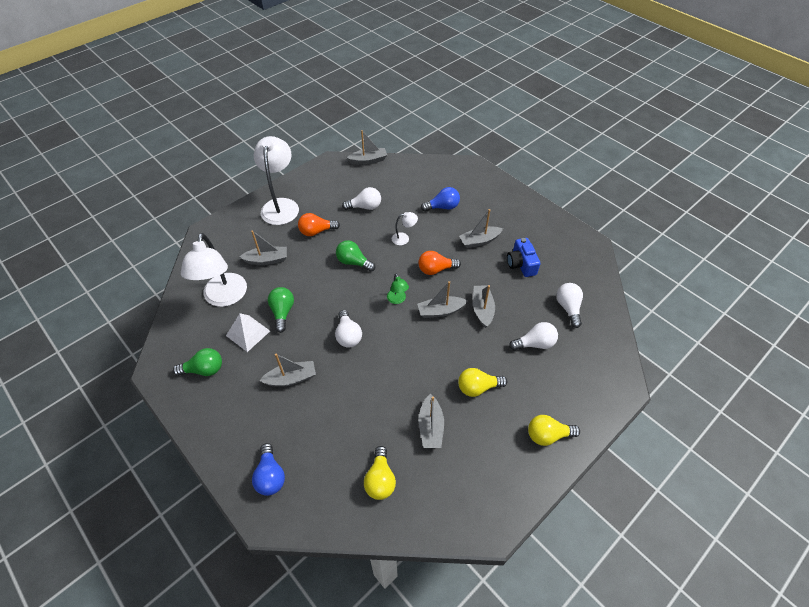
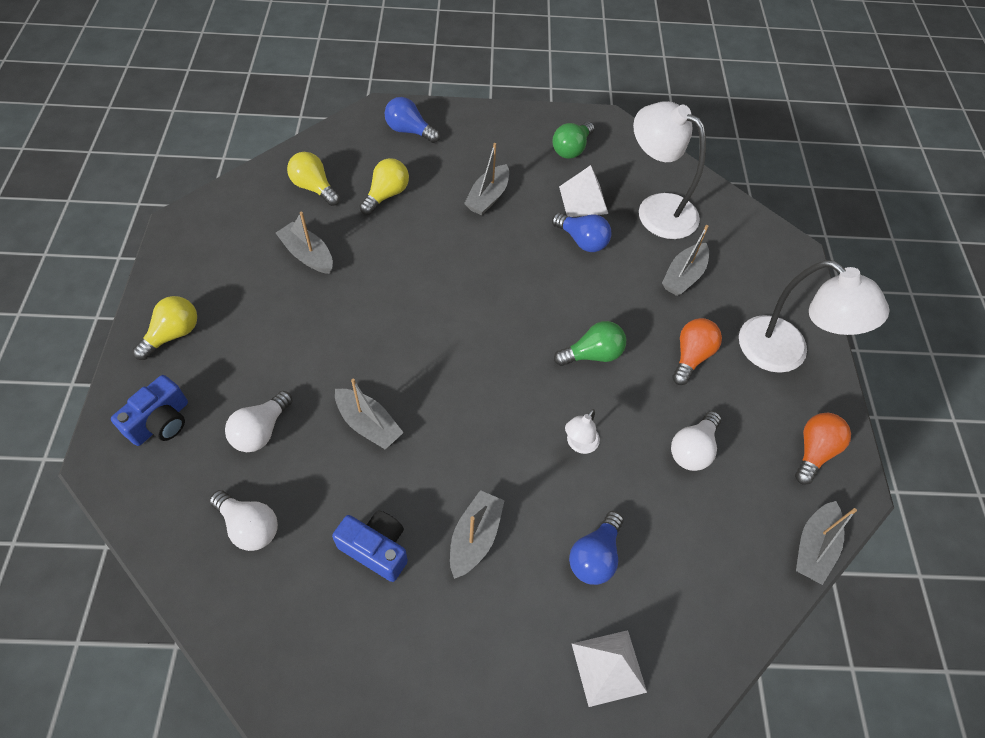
camera: 130 degrees right, 5 degrees up
(282, 312) = (582, 241): green light bulb -> blue light bulb
(348, 335) = (487, 271): white light bulb -> none
(397, 300) = (483, 351): green lamp -> none
(436, 269) = (484, 432): orange light bulb -> orange light bulb (814, 451)
(440, 311) = (418, 379): grey boat -> none
(473, 183) = (608, 667): none -> white pyramid
(478, 387) = (291, 325): yellow light bulb -> yellow light bulb (386, 195)
(583, 386) = (161, 422): none -> blue camera

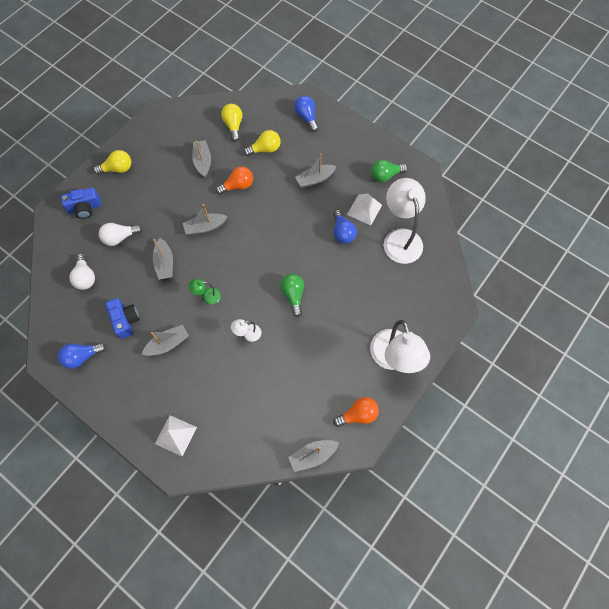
camera: 40 degrees right, 10 degrees up
(475, 430) = (207, 296): none -> green lamp
(592, 354) = (293, 295): green light bulb -> green light bulb turned 120 degrees counterclockwise
(595, 556) = (210, 387): blue light bulb -> blue light bulb (82, 357)
(683, 276) = (379, 284): grey boat -> grey boat (205, 227)
(691, 356) = (342, 328): orange light bulb -> orange light bulb (238, 186)
(692, 449) = (299, 372): white light bulb -> none

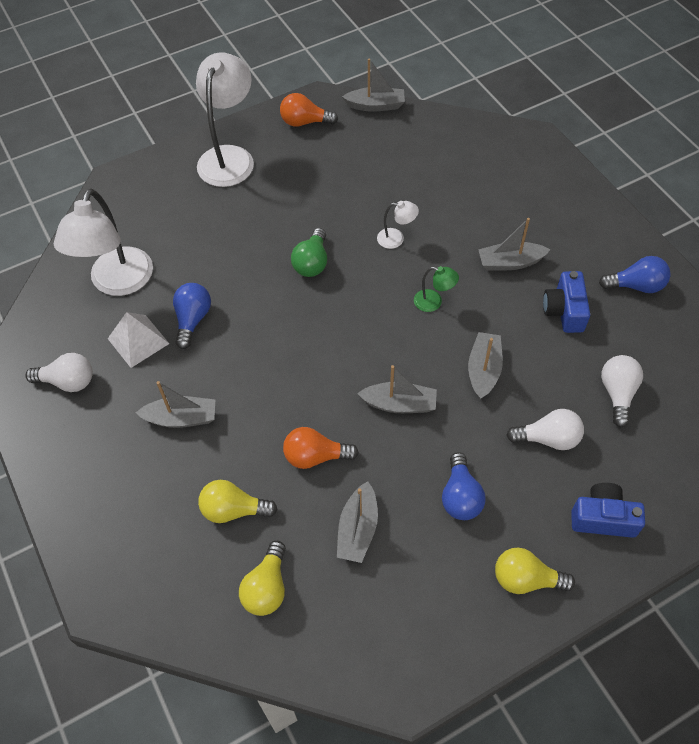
camera: 155 degrees left, 10 degrees down
(175, 435) = (527, 167): white pyramid -> none
(306, 117) = (121, 548): blue light bulb -> blue light bulb (460, 496)
(385, 175) = (68, 381): green light bulb -> white light bulb

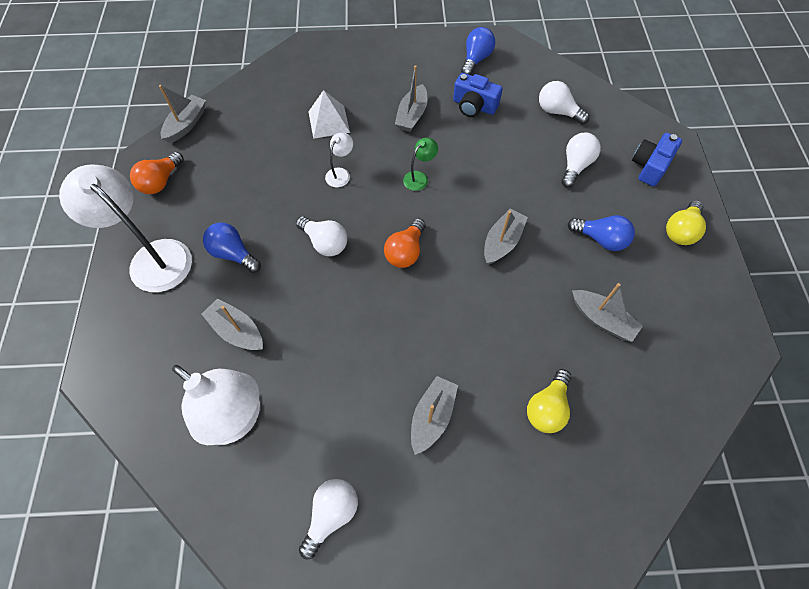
camera: 65 degrees left, 5 degrees up
(138, 341) = (321, 425): white pyramid -> white pyramid (328, 122)
(192, 319) = (326, 365): blue light bulb -> blue light bulb (233, 254)
(267, 587) = (630, 409): yellow light bulb -> none
(312, 263) = (325, 243): green light bulb -> white light bulb
(315, 456) = (522, 322): orange light bulb -> orange light bulb (405, 252)
(483, 370) = (499, 175): grey boat -> grey boat (237, 331)

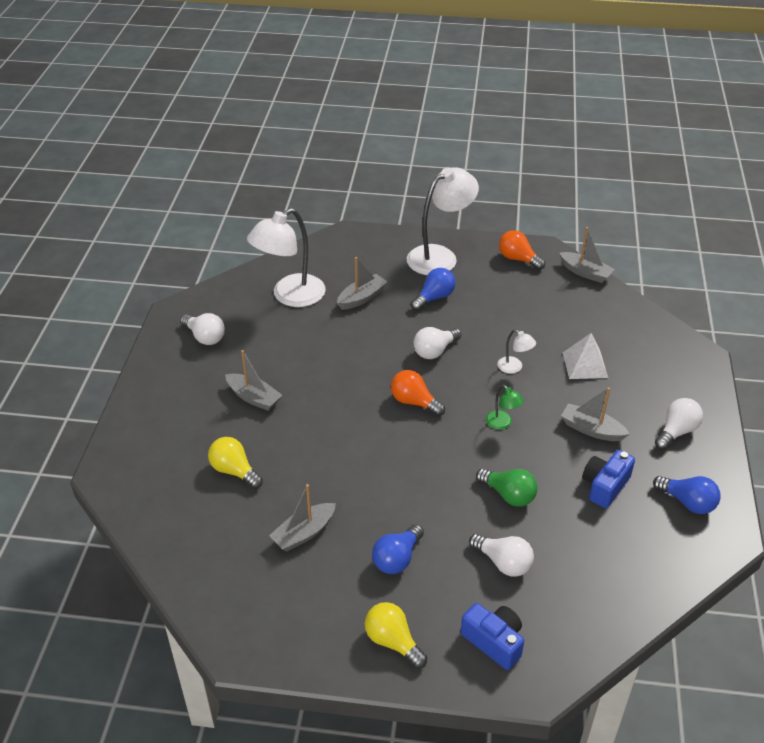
camera: 100 degrees right, 20 degrees down
(502, 242) = (410, 474): grey boat -> none
(503, 167) = (508, 495): none -> green light bulb
(557, 112) = (593, 567): white light bulb -> white light bulb (676, 431)

